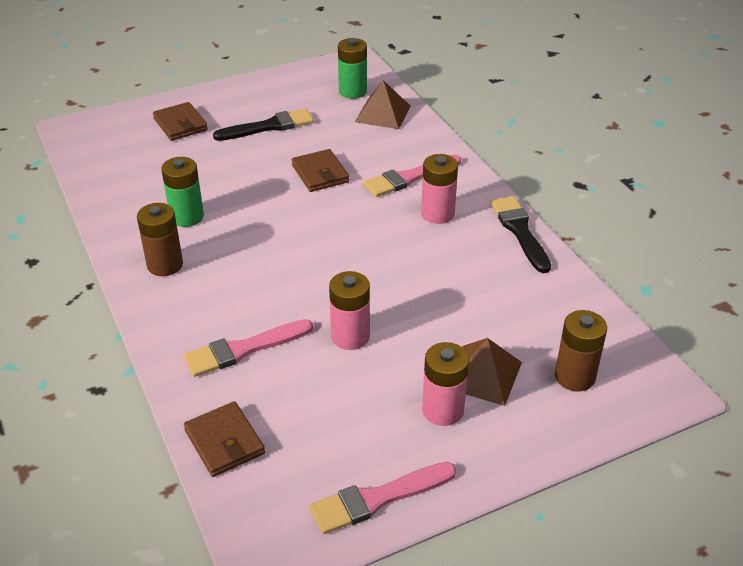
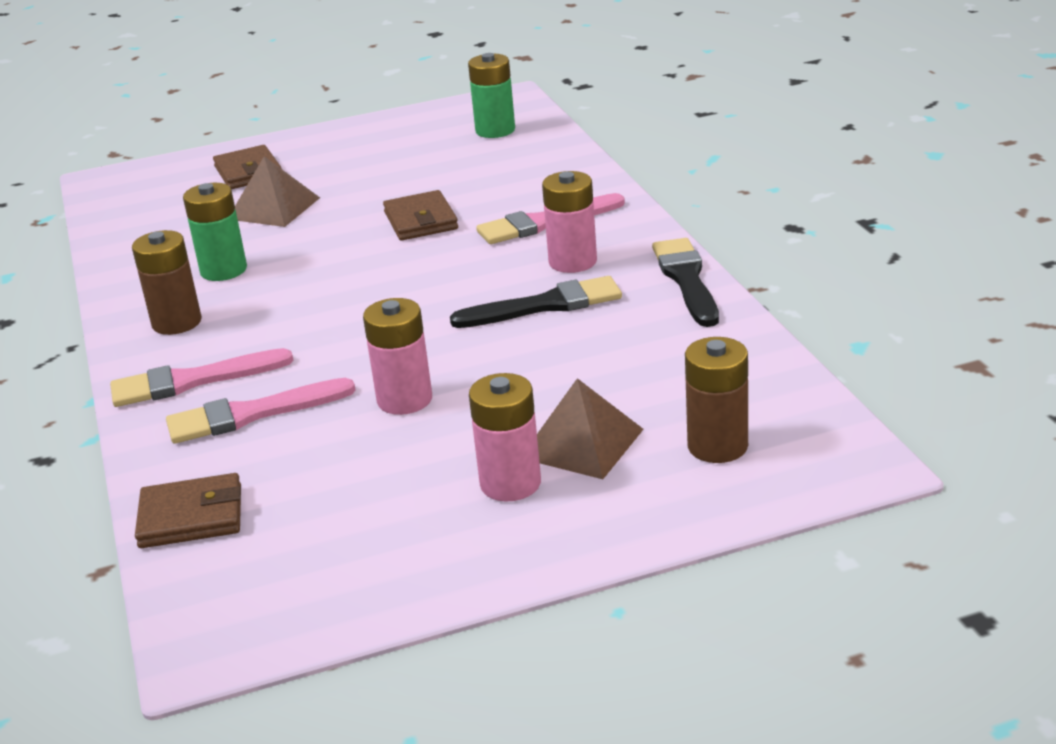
camera: 10 degrees right, 10 degrees down
(224, 442) = (191, 517): brown wallet -> brown wallet turned 75 degrees counterclockwise
(268, 126) = (366, 171): black brush -> black brush (545, 305)
(378, 498) = (384, 584): pink brush -> pink brush (193, 381)
(382, 113) = (529, 153): brown pyramid -> brown pyramid (273, 208)

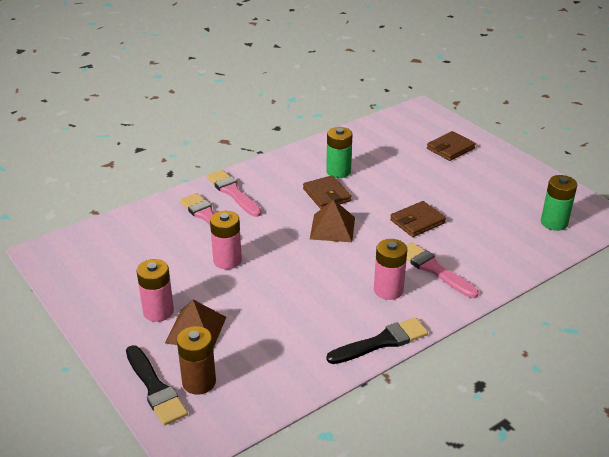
camera: 70 degrees right, 5 degrees up
(177, 322) = (284, 173): brown battery -> none
(191, 517) = (127, 223): brown wallet -> brown wallet (326, 195)
(273, 208) = (411, 168): brown pyramid -> brown pyramid (332, 228)
(545, 305) = (333, 289): black brush -> black brush (155, 388)

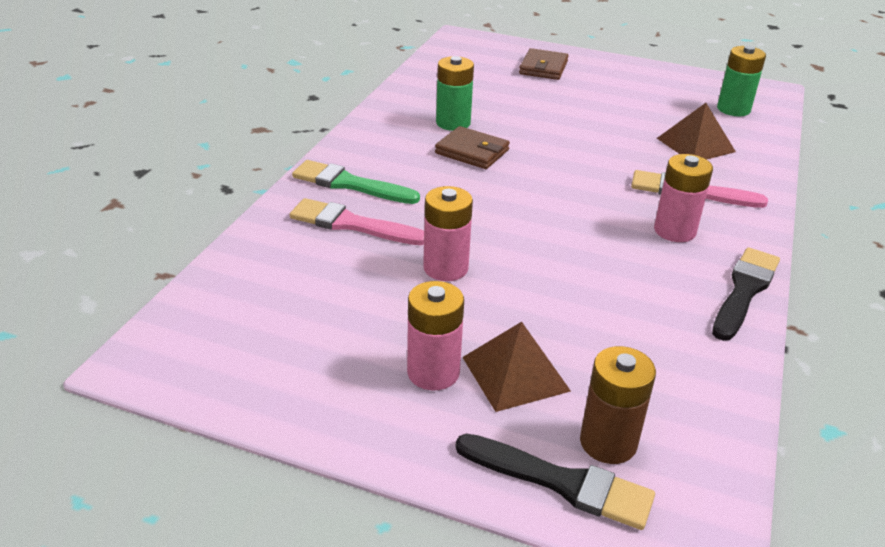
camera: 35 degrees left, 0 degrees up
(233, 192) = (350, 184): pink brush -> green brush
(332, 228) = (525, 185): brown pyramid -> brown pyramid (695, 145)
(417, 221) = (607, 149): brown wallet -> none

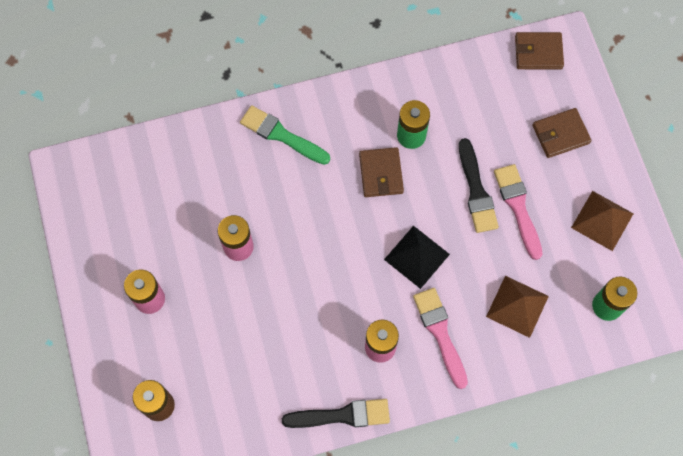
camera: 55 degrees right, 35 degrees up
(350, 184) = (282, 135): green brush -> green brush turned 45 degrees counterclockwise
(352, 224) = (241, 169): pink brush -> pink brush (518, 207)
(455, 49) = (538, 52): none -> brown wallet
(515, 373) = (177, 336): brown pyramid -> brown pyramid (602, 220)
(561, 482) = (119, 398): black brush -> black brush (476, 190)
(587, 170) = (417, 256): none -> black pyramid

